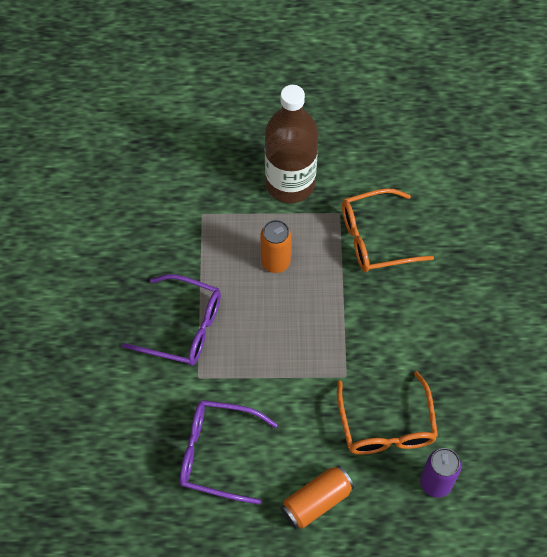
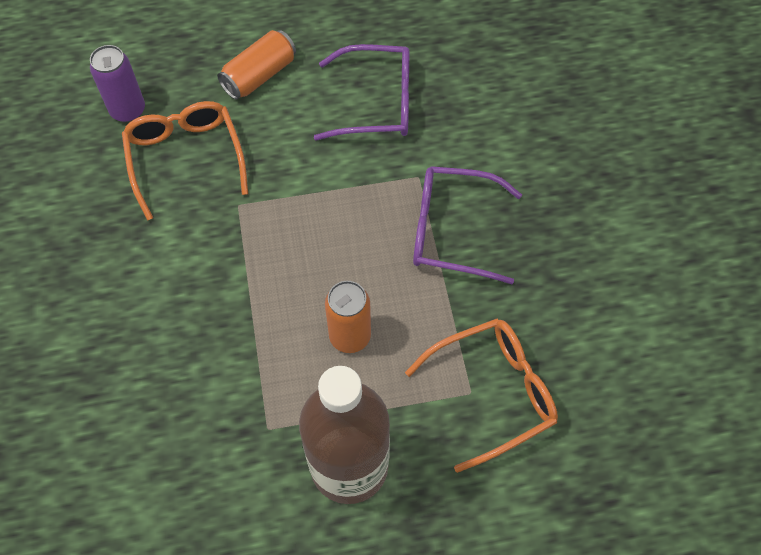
camera: 170 degrees right, 0 degrees up
(375, 238) = (211, 395): orange glasses -> orange glasses (493, 393)

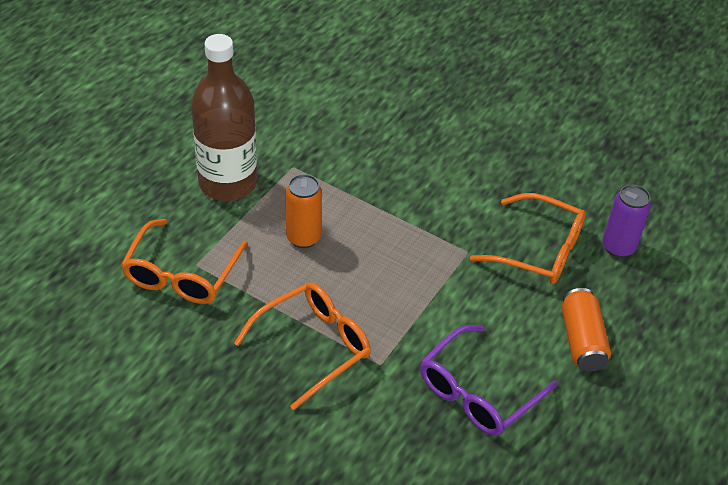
camera: 130 degrees right, 15 degrees down
(451, 231) = (314, 346): purple glasses -> orange glasses

